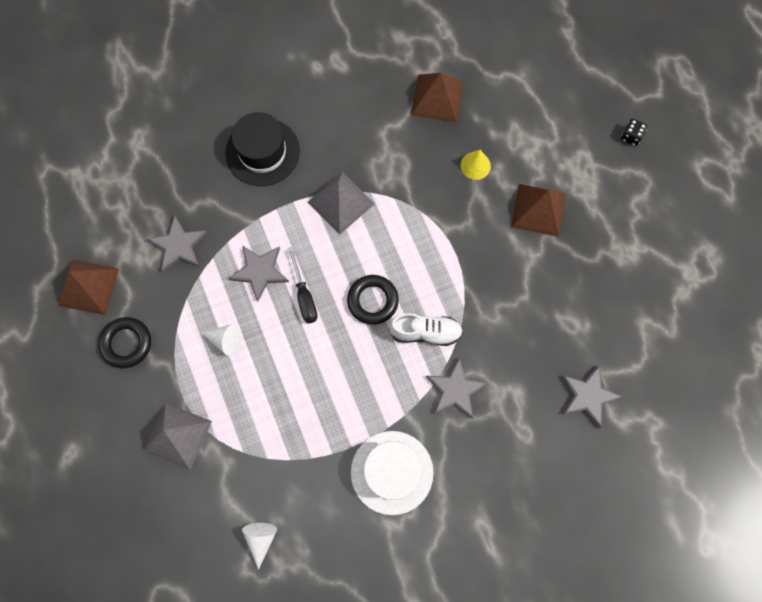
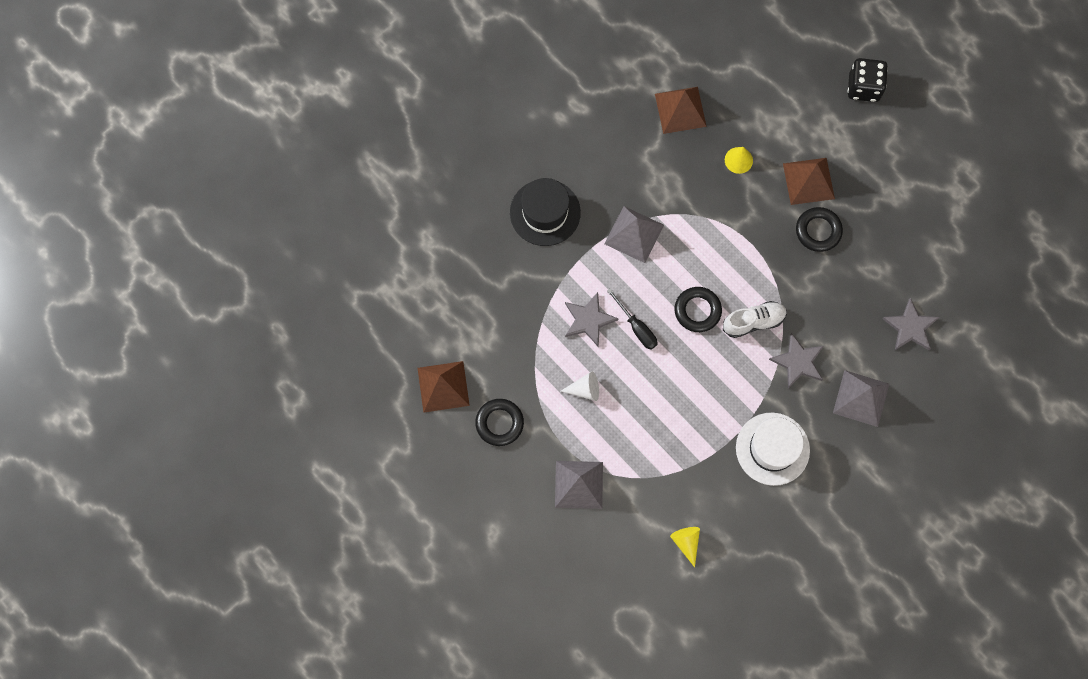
camera: 20 degrees left, 0 degrees up
(178, 246) = (507, 322): grey star -> none
(261, 539) = (686, 542): white cone -> yellow cone
(506, 452) = (861, 398): none -> grey pyramid
(529, 263) = (818, 231): none -> black ring
(631, 136) = (863, 87): black dice -> black dice, size x1.91

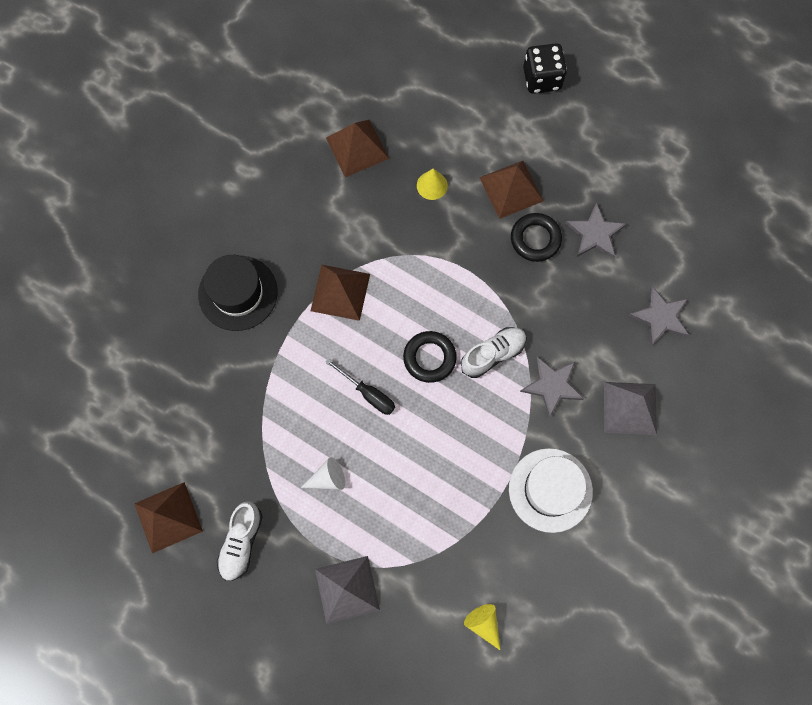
camera: 15 degrees left, 0 degrees up
(499, 423) = (241, 542): black ring -> white shoe
(588, 320) = (313, 399): grey star -> grey star (595, 234)
(634, 234) = (340, 292): grey pyramid -> brown pyramid

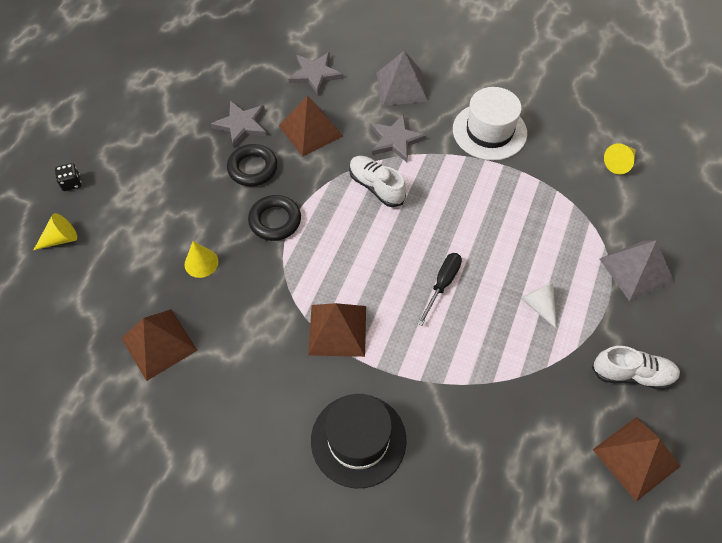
camera: 100 degrees left, 15 degrees down
(429, 358) = (392, 237): black ring -> black ring (275, 221)
(479, 71) = (60, 239): none -> yellow cone
(511, 189) = (200, 194): brown pyramid -> brown pyramid (310, 131)
(542, 79) = (71, 183): black dice -> black dice, size x0.52

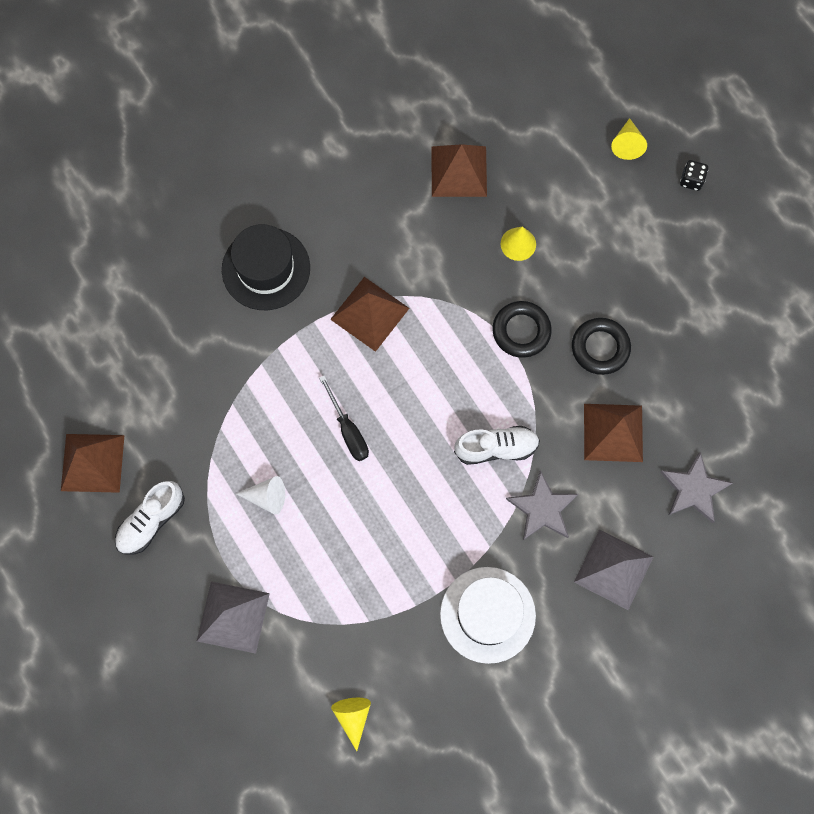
camera: 125 degrees right, 15 degrees up
(241, 125) = (667, 370): grey star -> none

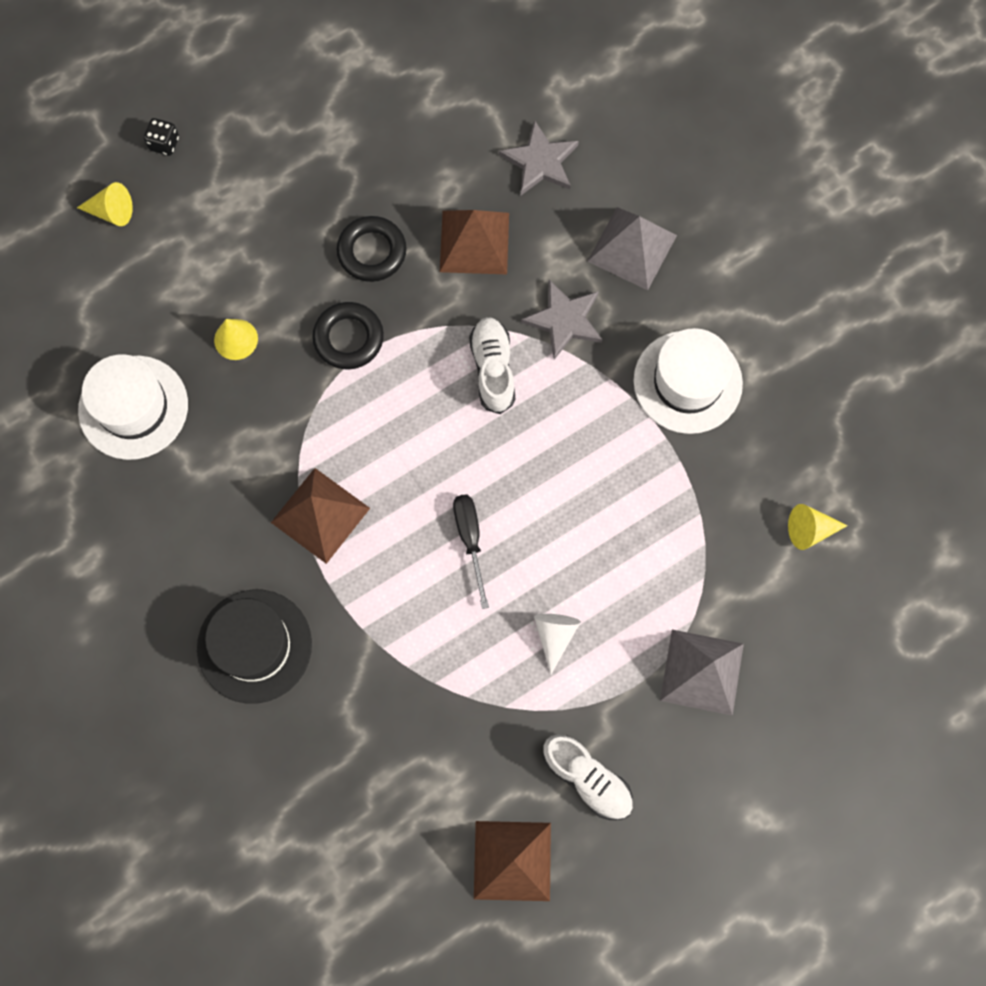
camera: 90 degrees left, 0 degrees up
(348, 430) = (470, 539): black screwdriver -> black screwdriver turned 75 degrees counterclockwise
(458, 171) = (133, 407): brown pyramid -> white hat

